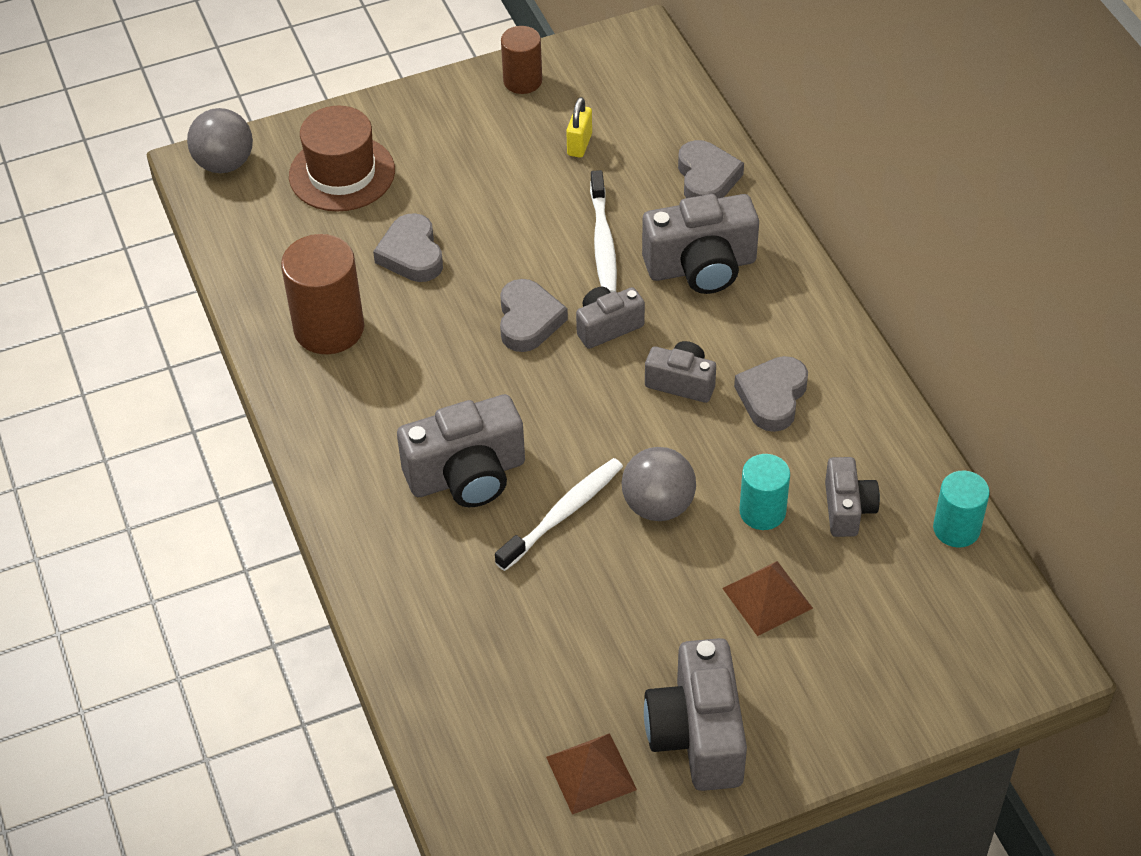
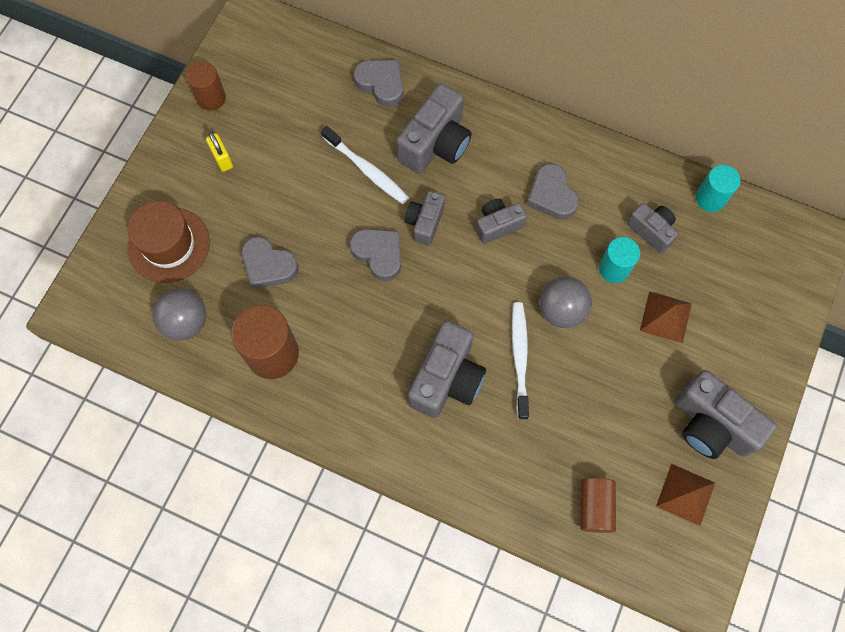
camera: 45 degrees left, 20 degrees up
(224, 164) = (87, 296): grey ball -> grey ball (186, 322)
(481, 704) = (594, 507): none -> brown cylinder
(579, 144) = (288, 116): yellow padlock -> yellow padlock (222, 159)

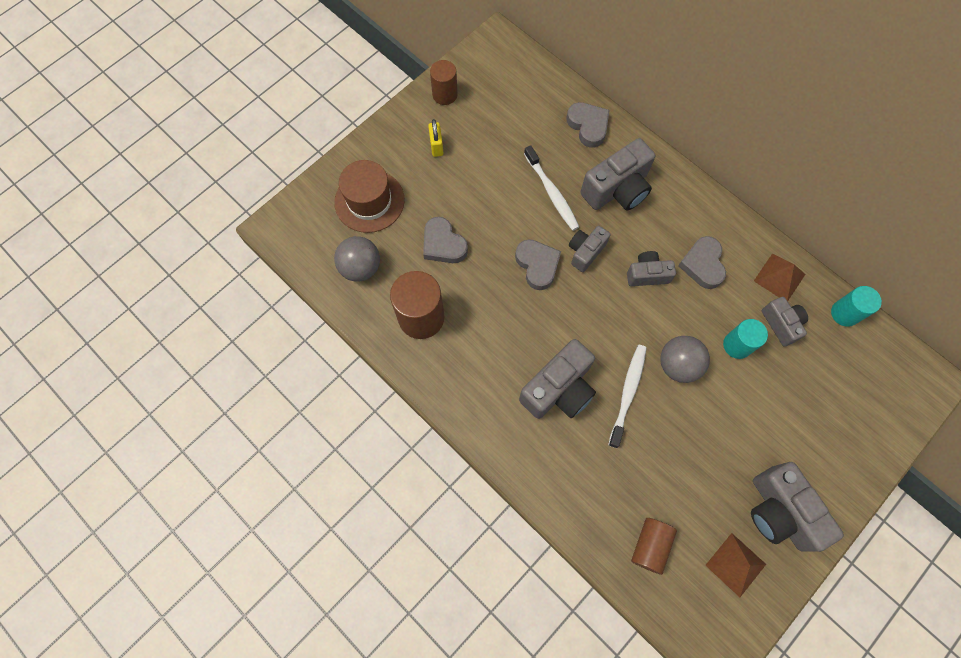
camera: 20 degrees right, 0 degrees up
(665, 317) = (769, 402): brown pyramid -> brown pyramid (779, 277)

